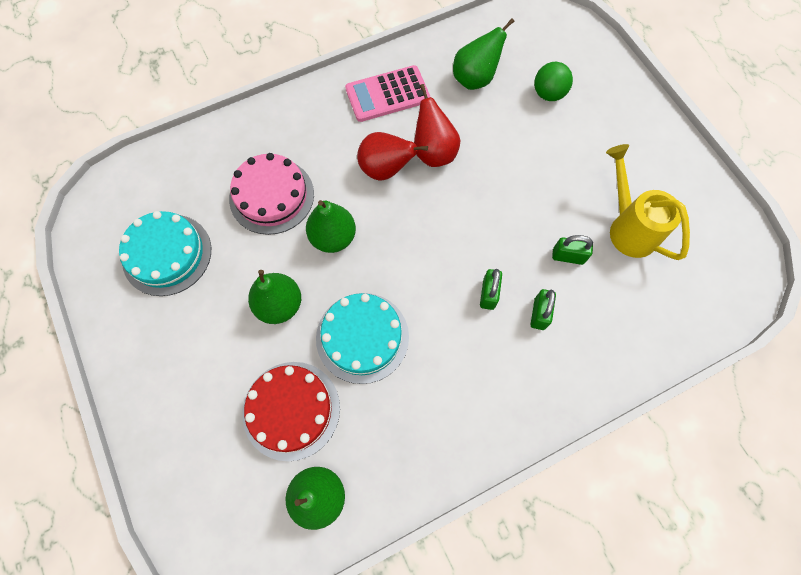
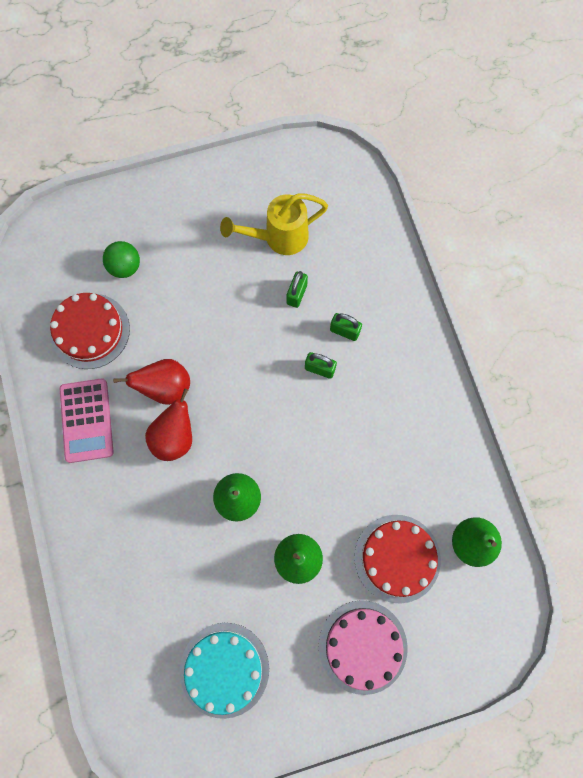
camera: 80 degrees left, 5 degrees up
(271, 196) = (180, 555): pink cake -> pink cake (362, 646)
(362, 337) = (341, 486): turquoise cake -> none
(475, 79) = (90, 331): green pear -> red cake

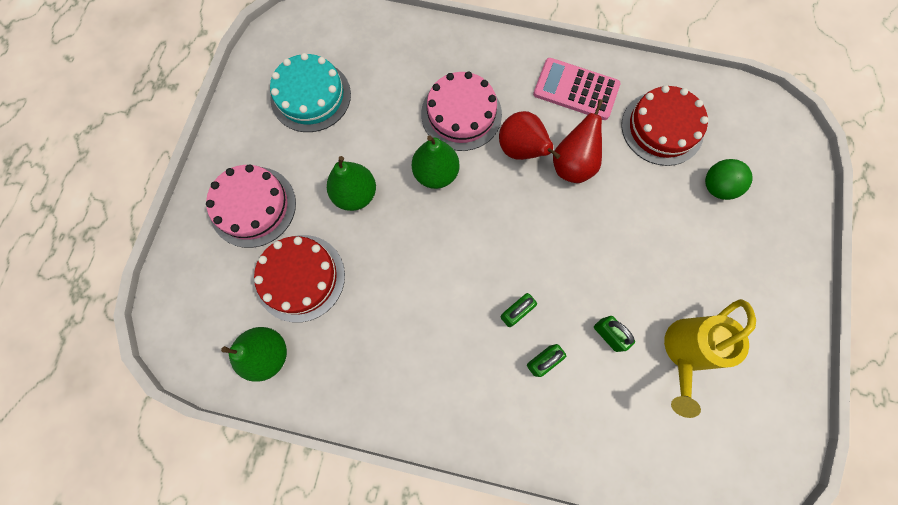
camera: 120 degrees right, 0 degrees up
(166, 510) = (461, 114): none -> pink cake
(278, 238) = (684, 352): yellow watering can -> yellow watering can turned 150 degrees counterclockwise

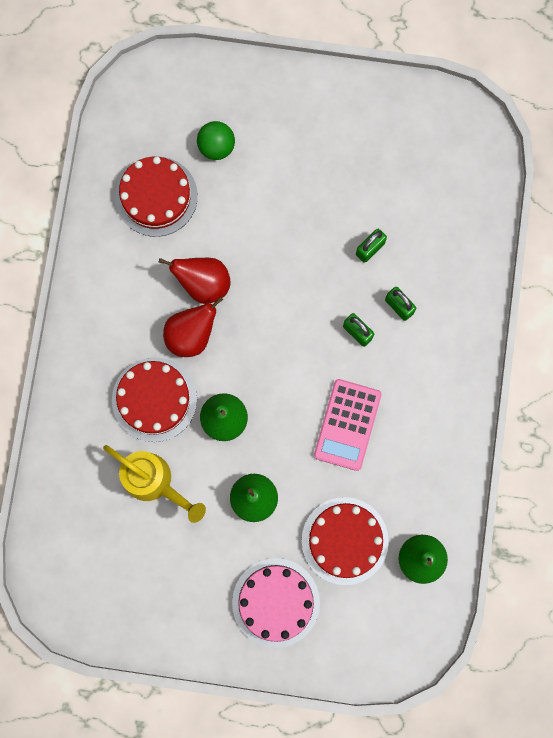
camera: 95 degrees left, 5 degrees up
(311, 96) = (144, 563): turquoise cake -> none
(461, 114) = (154, 399): pink cake -> red cake
(576, 90) = (117, 282): pink calculator -> pink calculator (347, 425)
(684, 352) = (379, 184): yellow watering can -> yellow watering can (155, 482)

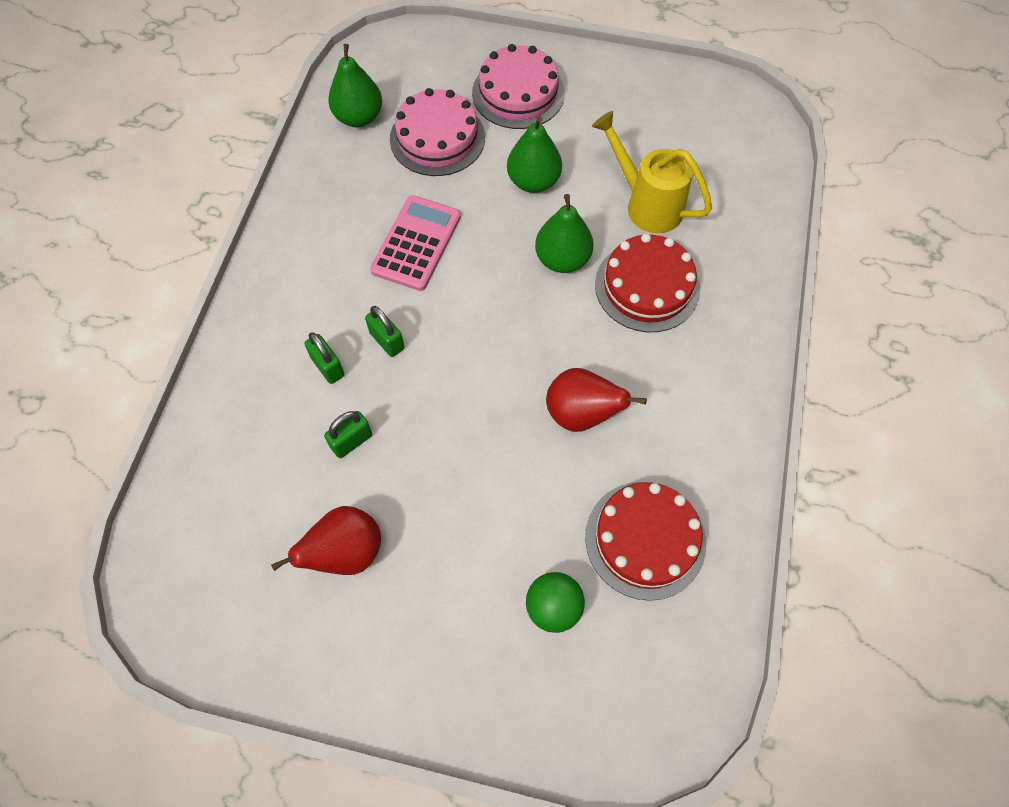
camera: 175 degrees left, 15 degrees down
(191, 335) = (599, 353): red pear -> red pear (346, 552)
(345, 540) = (437, 138): red cake -> pink cake

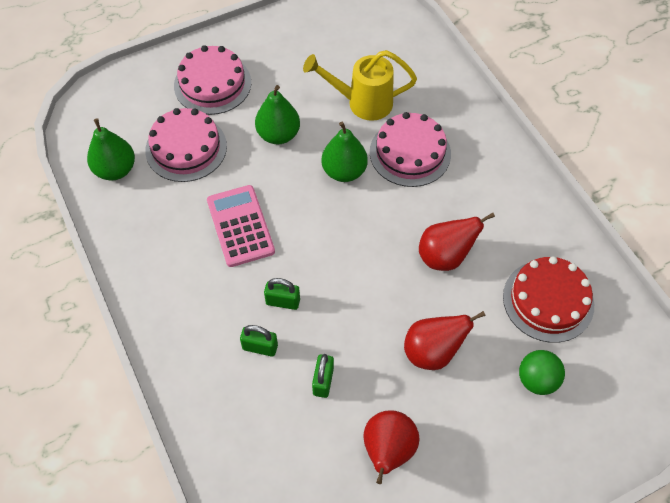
camera: 40 degrees left, 5 degrees down
(477, 496) = (432, 352): none -> red pear
(647, 286) = (410, 153): red cake -> pink cake

